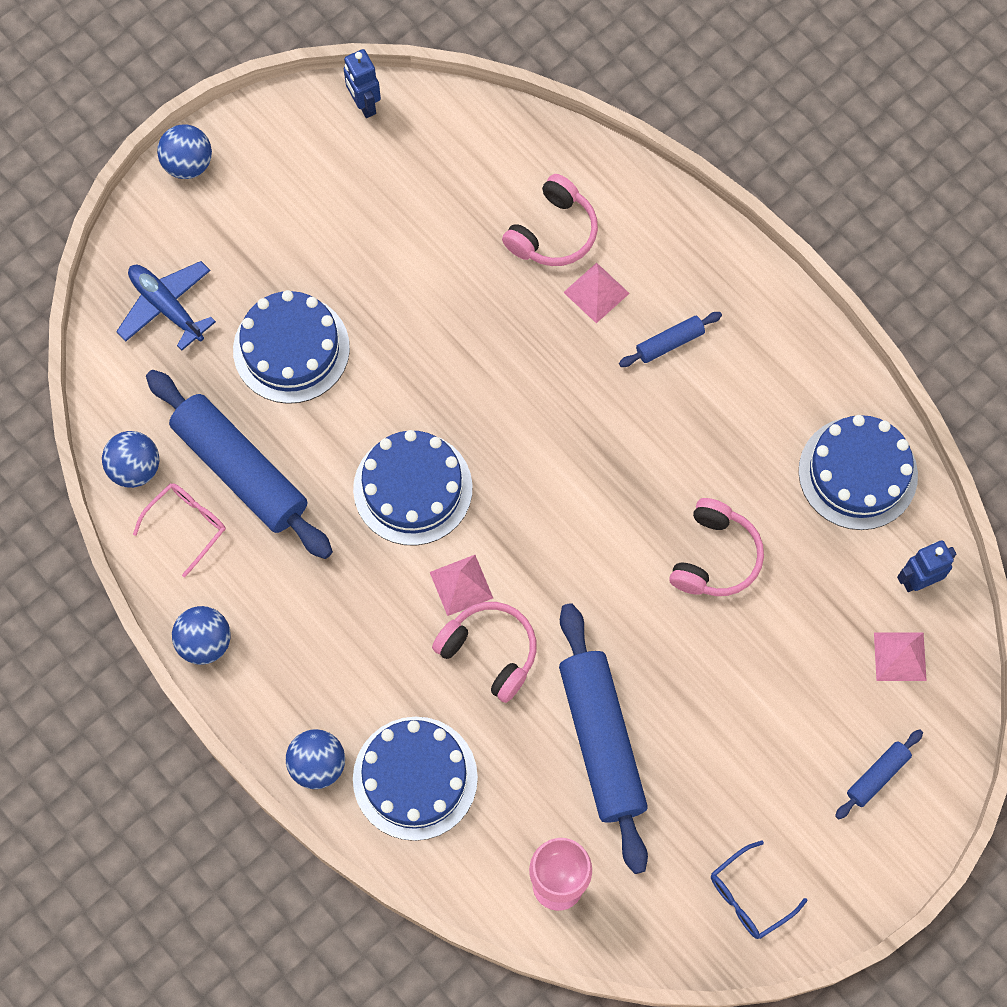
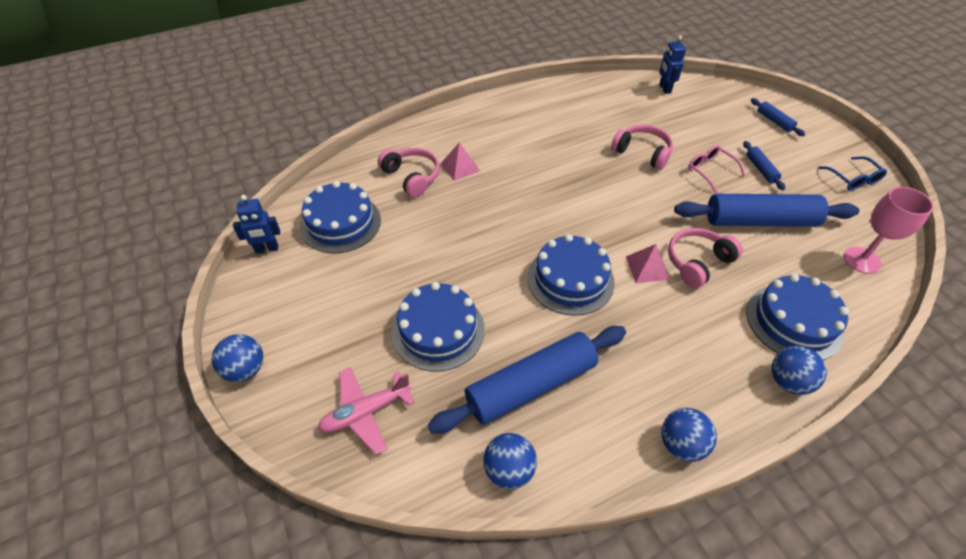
camera: 75 degrees left, 20 degrees down
(167, 307) = (366, 412): blue plane -> pink plane
(187, 525) = (571, 436): pink glasses -> pink glasses (710, 171)
(669, 343) = (504, 145): blue rolling pin -> blue rolling pin (761, 169)
(857, 473) = (601, 96): blue cake -> blue cake (340, 223)
(900, 656) = (706, 102): pink pyramid -> none

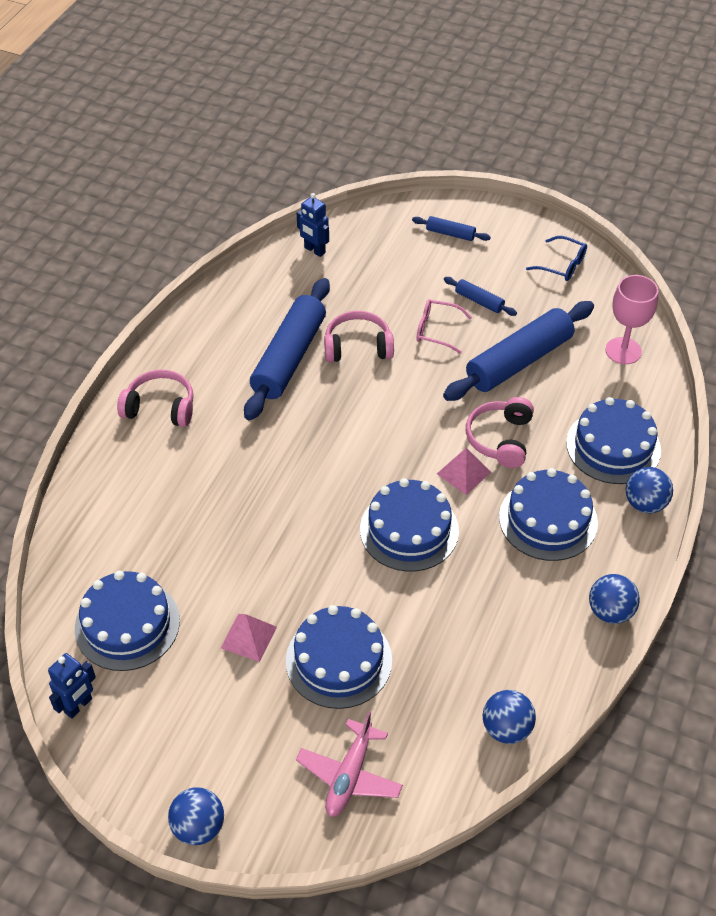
camera: 40 degrees left, 0 degrees up
(412, 177) = (148, 523): pink headphones -> pink headphones (160, 407)
(460, 167) = (189, 478): pink pyramid -> pink pyramid (249, 637)
(531, 385) = (462, 649): blue rolling pin -> blue rolling pin (289, 358)
(687, 339) = (548, 519): none -> blue cake

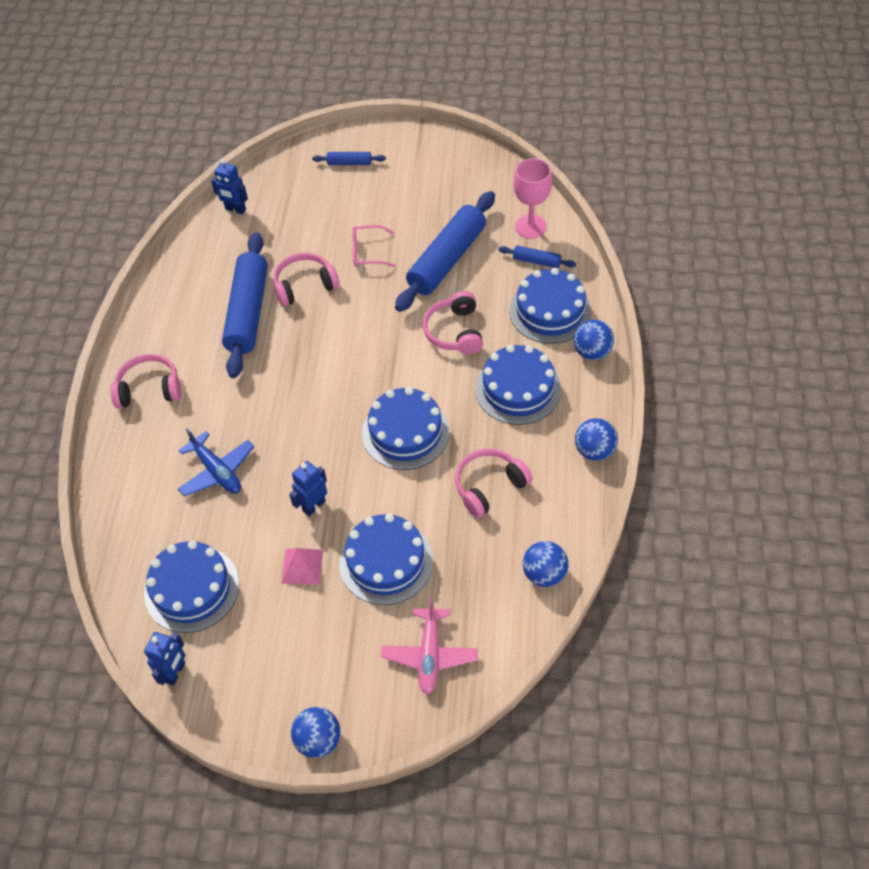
camera: 15 degrees left, 5 degrees up
(197, 511) = (217, 471): none -> blue plane
(284, 577) = (314, 506): none -> blue robot
(463, 473) = (434, 370): pink pyramid -> none
(479, 301) = (395, 216): blue rolling pin -> blue rolling pin (536, 261)
(479, 614) = (489, 486): none -> pink headphones
(562, 265) = (455, 165): blue glasses -> none

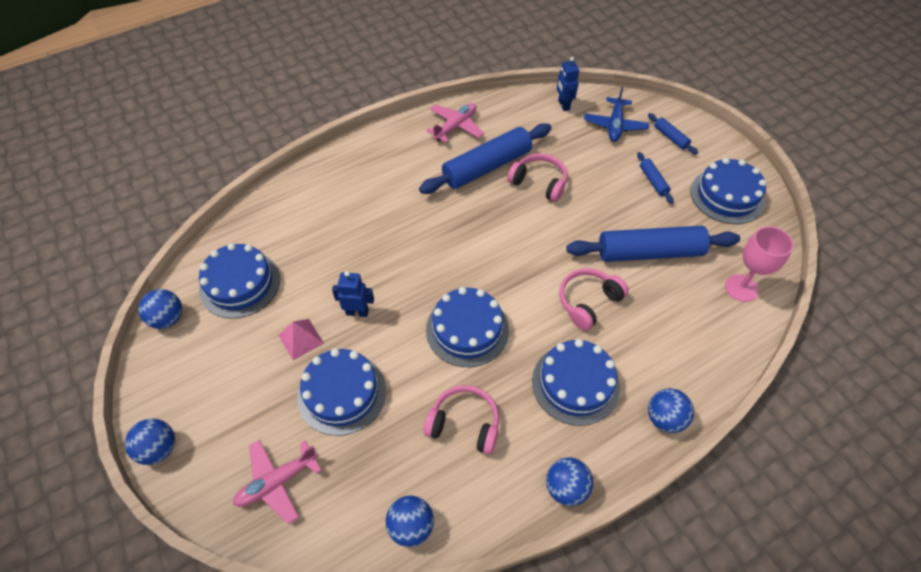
camera: 50 degrees right, 0 degrees up
(149, 389) = (380, 157): pink headphones -> none
(174, 306) = (455, 127): none -> pink plane
(175, 672) = (168, 319): blue robot -> blue ball
(217, 471) = (344, 236): blue plane -> blue plane (615, 125)
(367, 252) = (604, 199): pink glasses -> none
(536, 261) = (712, 315): blue rolling pin -> blue rolling pin (653, 181)
(550, 311) = (674, 357): blue cake -> blue cake (727, 196)

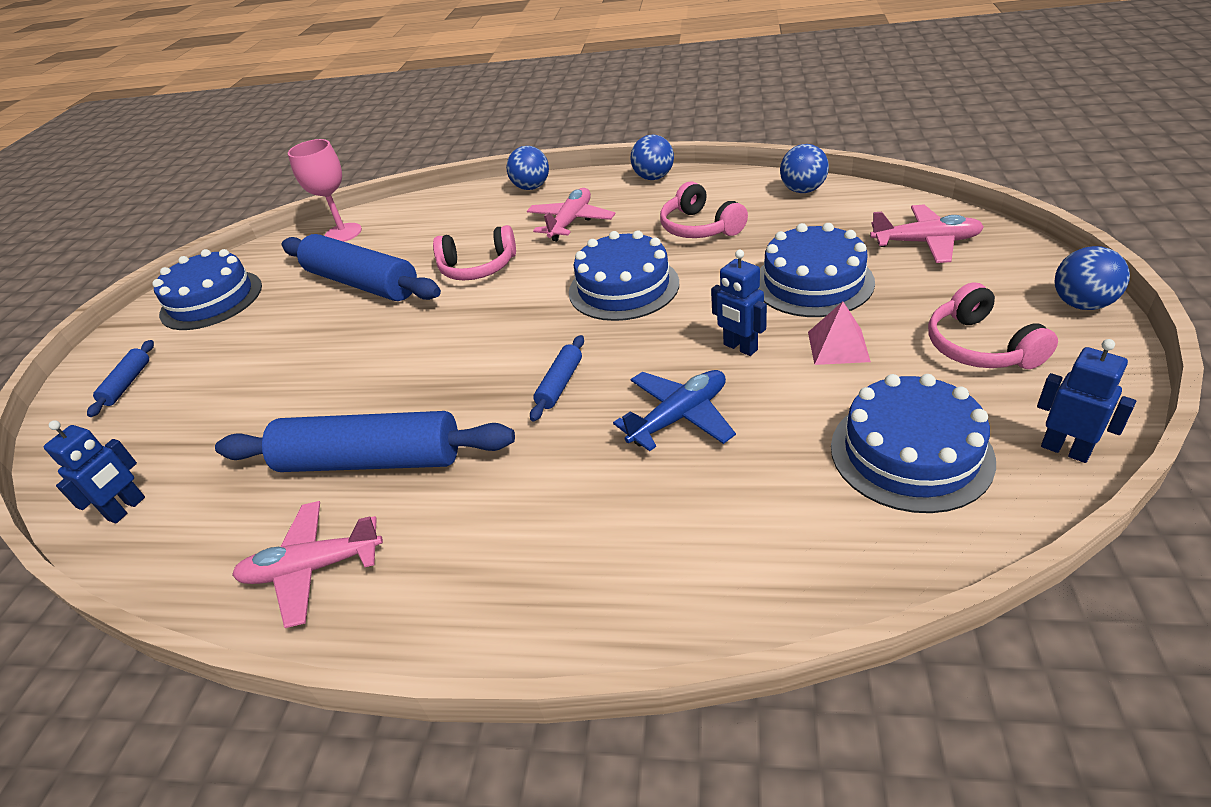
camera: 135 degrees left, 15 degrees down
(168, 319) = (1065, 450): blue ball -> blue robot
(539, 183) = (344, 402): pink headphones -> pink headphones (980, 347)
(575, 384) = (571, 222): blue cake -> pink plane
(615, 125) = (140, 434): blue plane -> blue plane (679, 417)
(653, 181) = (238, 344): blue rolling pin -> blue rolling pin (560, 384)

